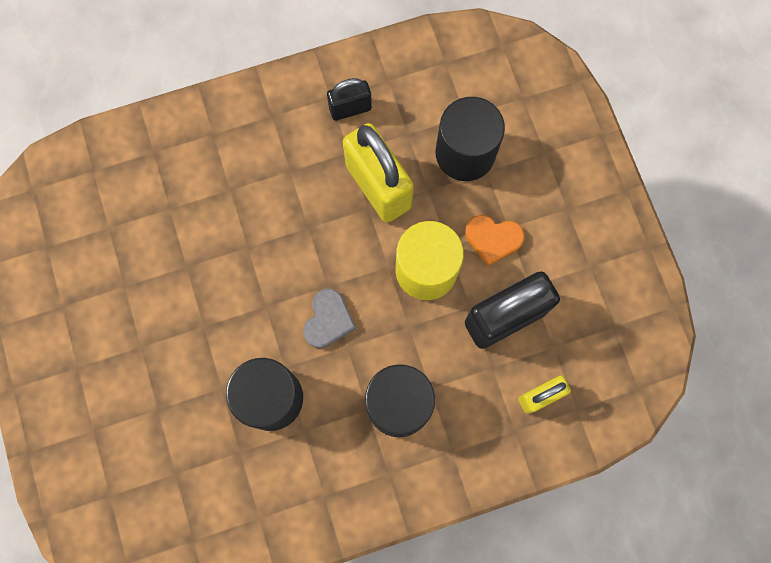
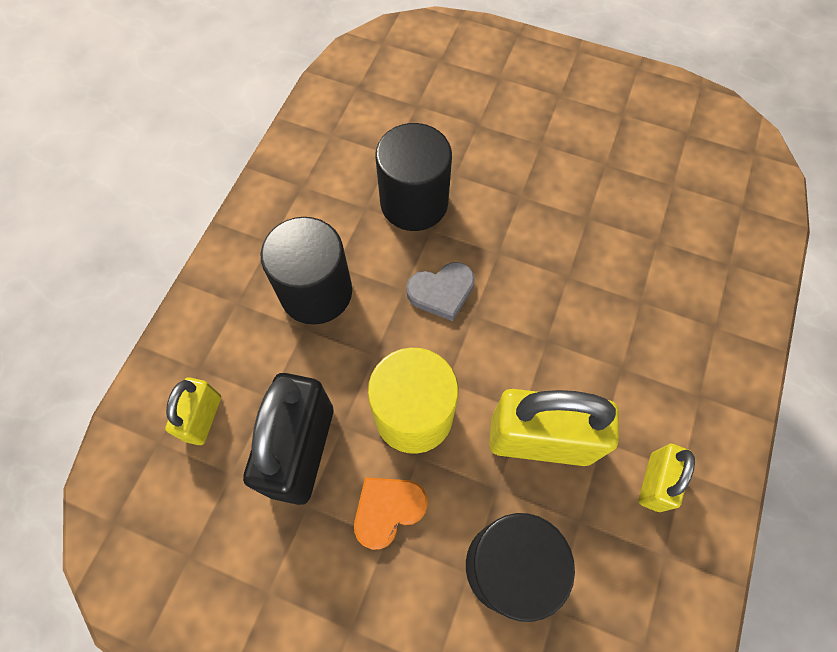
camera: 130 degrees right, 10 degrees down
(328, 320) = (441, 292): grey heart -> grey heart turned 75 degrees counterclockwise
(350, 109) = (655, 482): black padlock -> yellow padlock

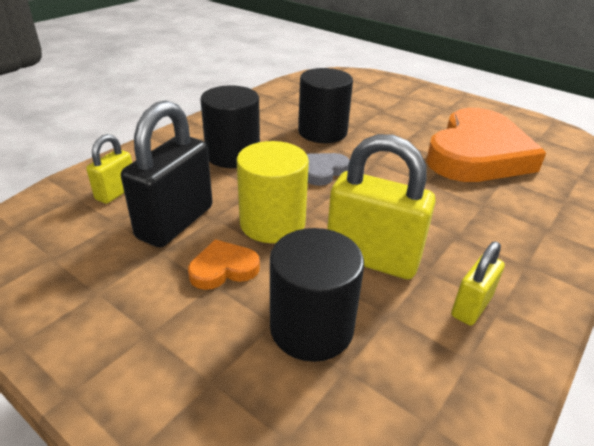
camera: 15 degrees right, 30 degrees down
(441, 292) = (323, 171): grey heart -> grey heart turned 135 degrees clockwise
(618, 196) = (477, 154): none -> orange heart

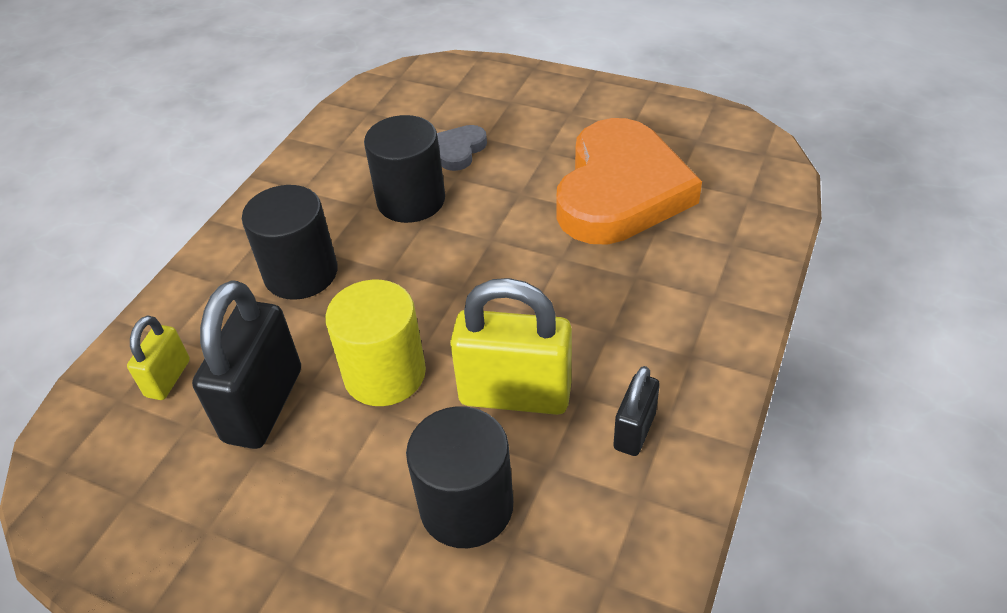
camera: 10 degrees left, 10 degrees up
(223, 268) = (345, 456): orange heart -> none
(323, 171) = (428, 272): grey heart -> grey heart (459, 150)
(471, 307) = (634, 431): yellow padlock -> black padlock

